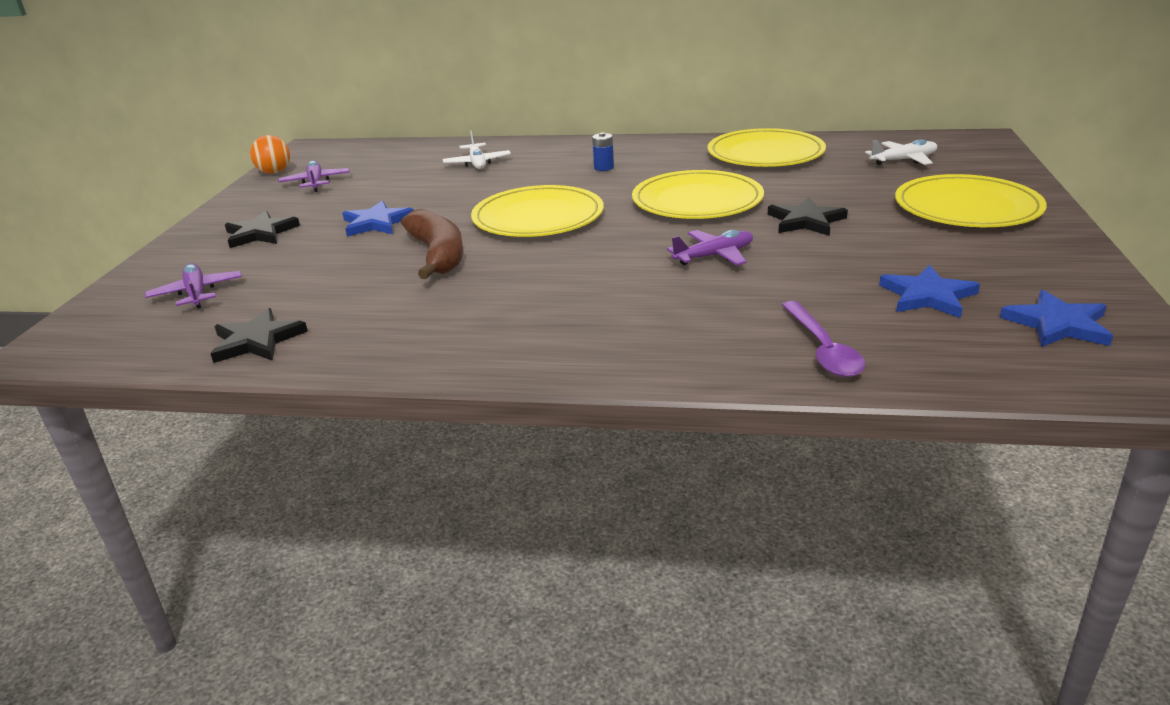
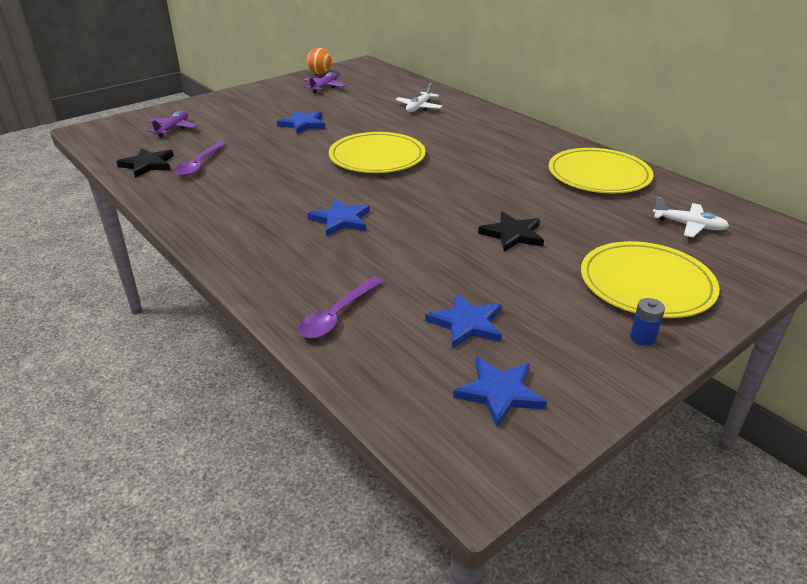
camera: 40 degrees right, 5 degrees up
(260, 233) = (250, 107): black star -> none
(336, 309) = (200, 164): none -> purple spoon
(438, 255) = (291, 156): brown banana -> none
(603, 168) = (477, 140): blue battery -> blue battery (642, 338)
(635, 280) = (341, 220): none -> blue star
(697, 201) = (480, 188): yellow plate -> none
(714, 256) = (410, 228): purple plane -> none

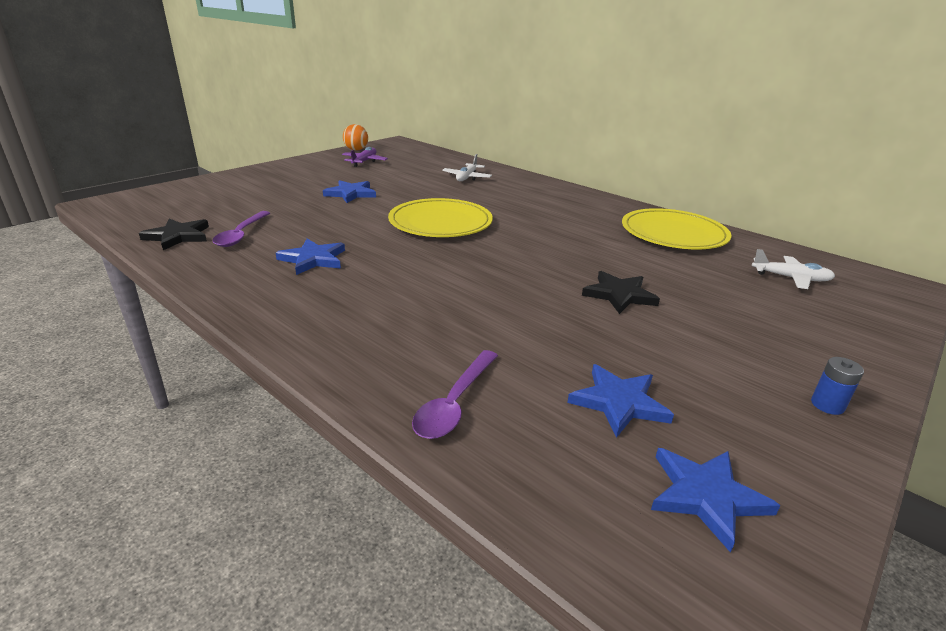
camera: 10 degrees left, 5 degrees down
(173, 129) = (205, 200): purple plane -> none
(341, 220) = (422, 287): blue star -> blue star (313, 259)
(646, 284) = (789, 341): yellow plate -> none

